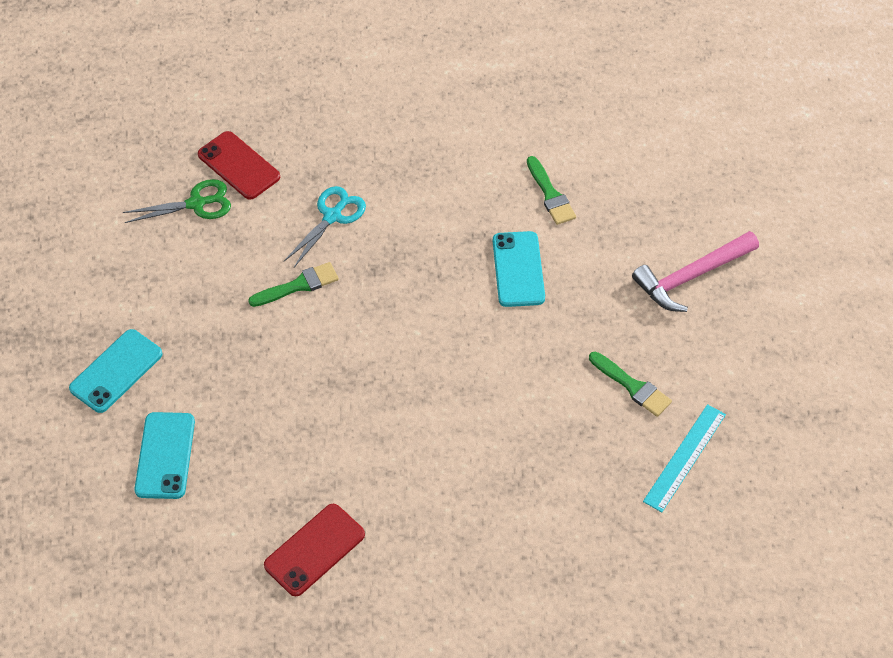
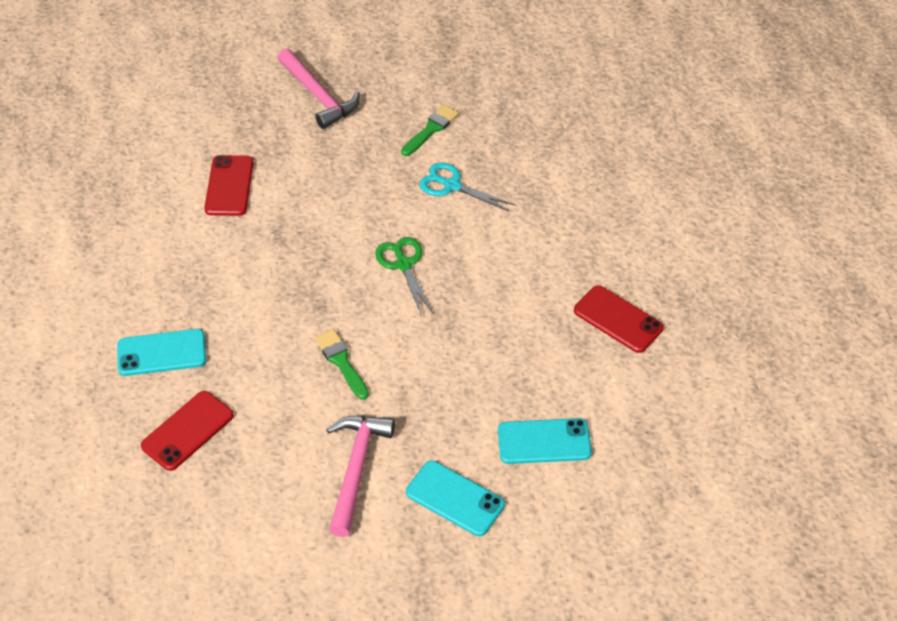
camera: 95 degrees left, 5 degrees down
(168, 292) = (356, 469): none -> pink hammer
(196, 204) = (239, 462): green scissors -> green scissors (403, 264)
(332, 216) = (256, 344): turquoise scissors -> turquoise scissors (452, 185)
(518, 269) = (315, 204): turquoise phone -> turquoise phone (161, 353)
(550, 195) = (229, 186): green brush -> red phone
(685, 457) = (493, 99): turquoise ruler -> none

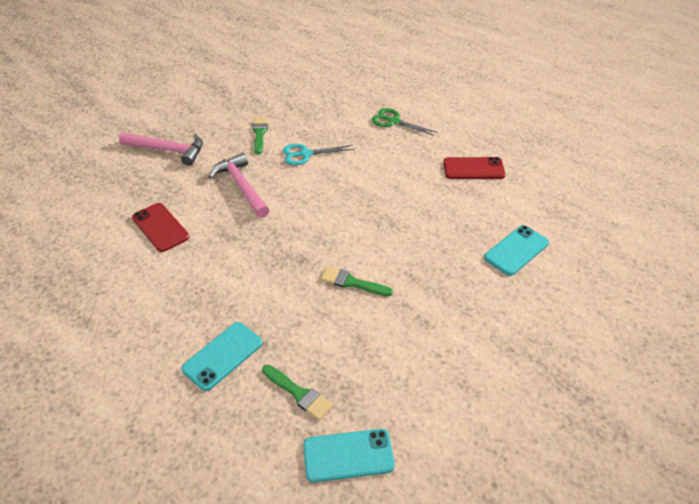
camera: 40 degrees left, 5 degrees down
(187, 431) = (299, 393): red phone -> green brush
(356, 469) = (436, 338): pink hammer -> pink hammer (241, 187)
(403, 264) = (326, 208): green scissors -> green scissors (394, 121)
(455, 498) = (511, 314): turquoise phone -> turquoise phone (348, 455)

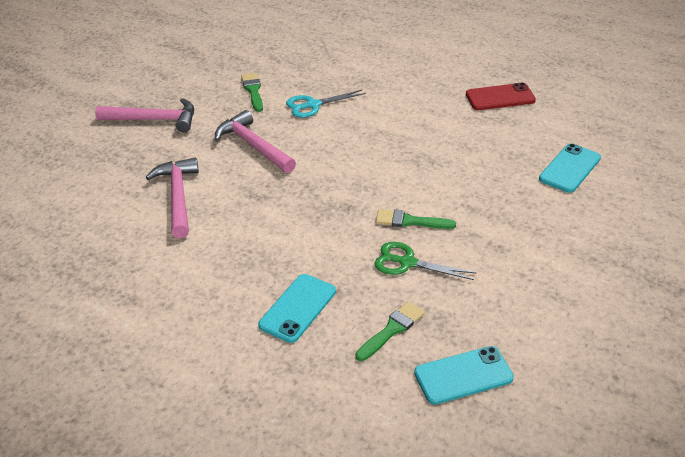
camera: 10 degrees left, 5 degrees down
(160, 227) = (178, 197): red phone -> pink hammer
(299, 393) = (392, 330): green brush -> green brush turned 75 degrees counterclockwise
(394, 121) = (398, 61): green scissors -> green scissors (407, 263)

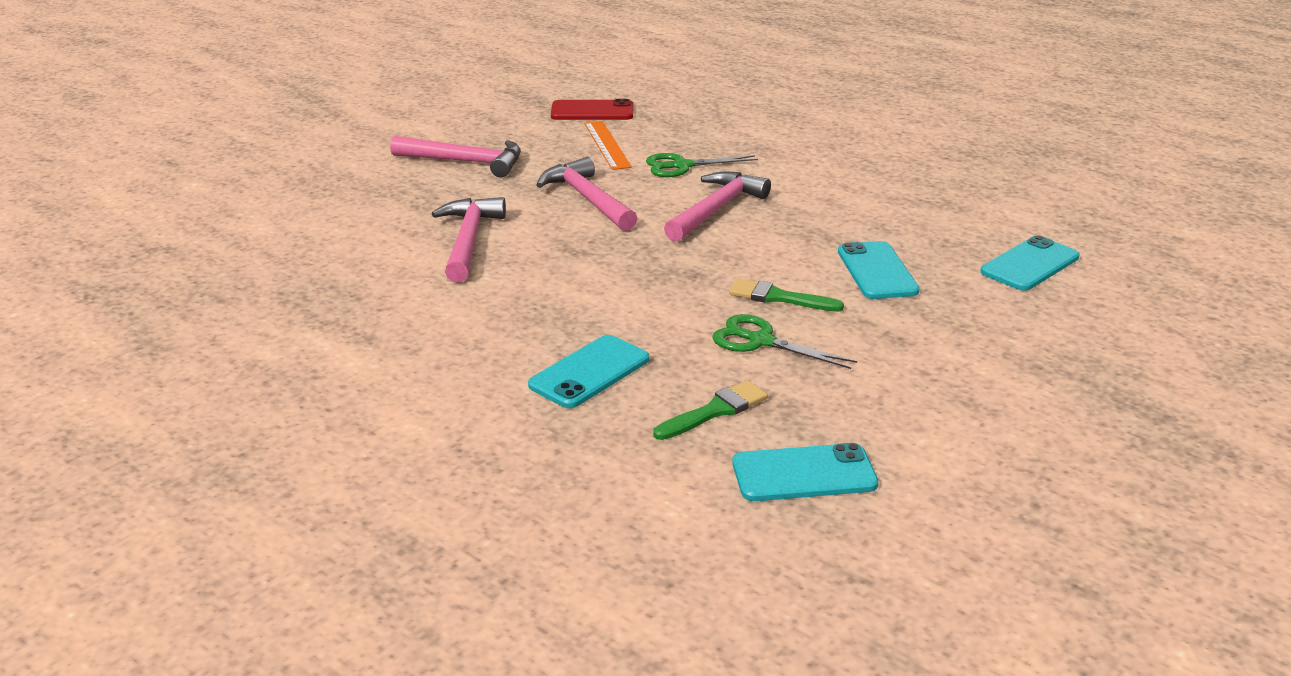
camera: 10 degrees right, 10 degrees down
(253, 91) = (606, 145): green brush -> orange ruler
(313, 105) = (682, 166): turquoise scissors -> green scissors
(347, 144) = (715, 209): none -> pink hammer
(470, 188) = (877, 271): none -> turquoise phone
(500, 97) = (948, 181): red phone -> red phone (592, 111)

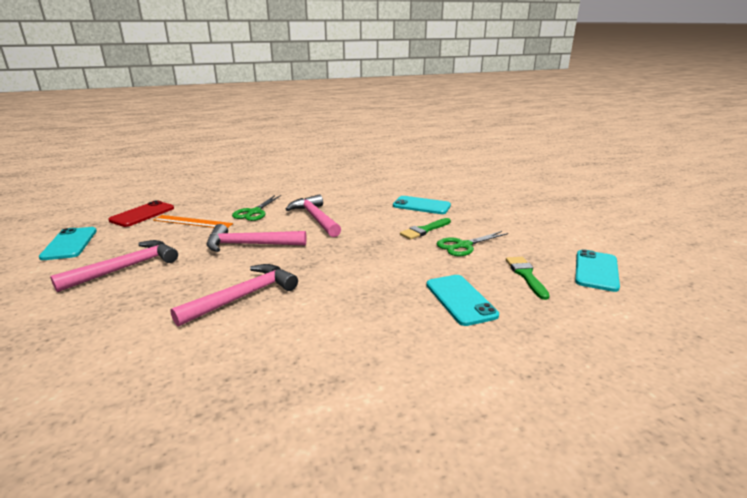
camera: 60 degrees left, 5 degrees down
(468, 241) = (243, 297): pink hammer -> pink hammer turned 105 degrees clockwise
(1030, 264) = (445, 182): turquoise phone -> turquoise phone (70, 244)

